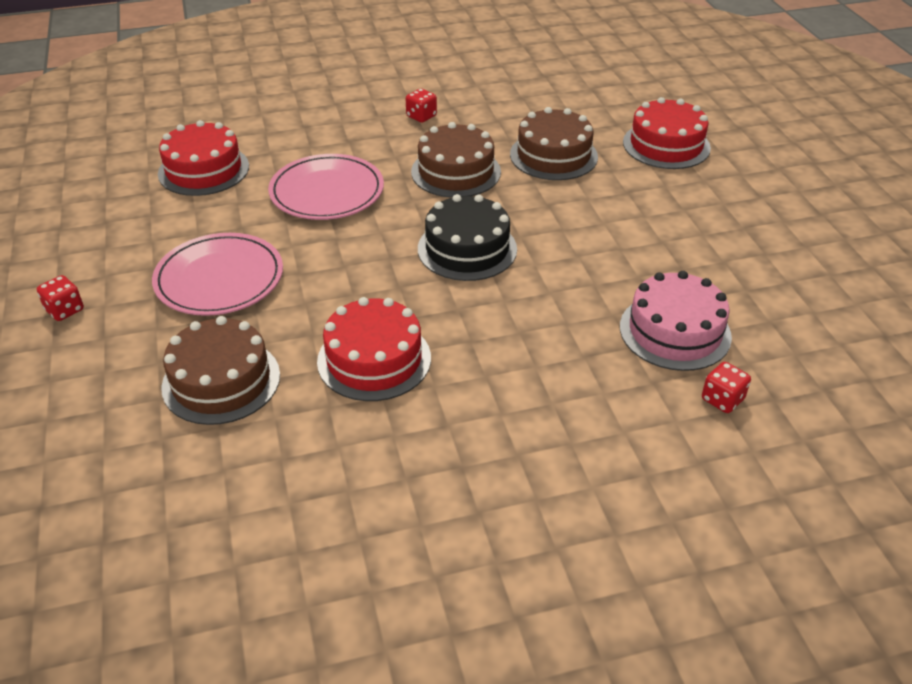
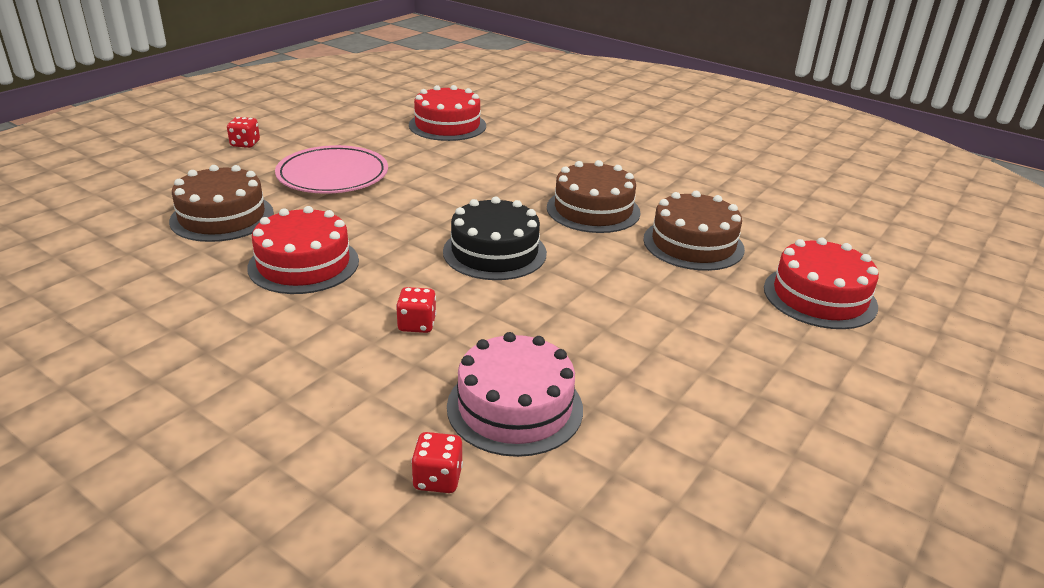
camera: 50 degrees right, 10 degrees down
(327, 192) = (485, 172): pink plate -> none
(421, 116) = (644, 169): red dice -> red dice (417, 324)

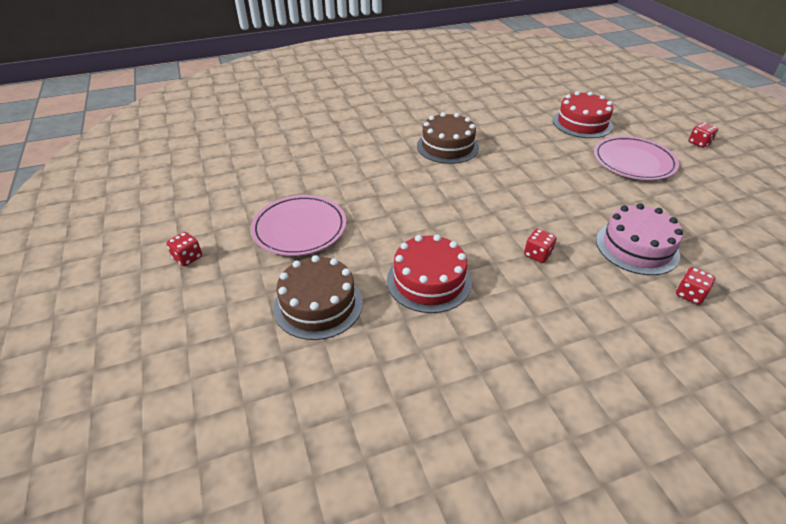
camera: 55 degrees left, 10 degrees up
(447, 125) = (271, 153): red cake -> none
(494, 252) = (471, 197): black cake -> none
(693, 244) = (510, 133): brown cake -> none
(767, 367) = (633, 161): none -> pink plate
(951, 437) = (699, 143): none -> red dice

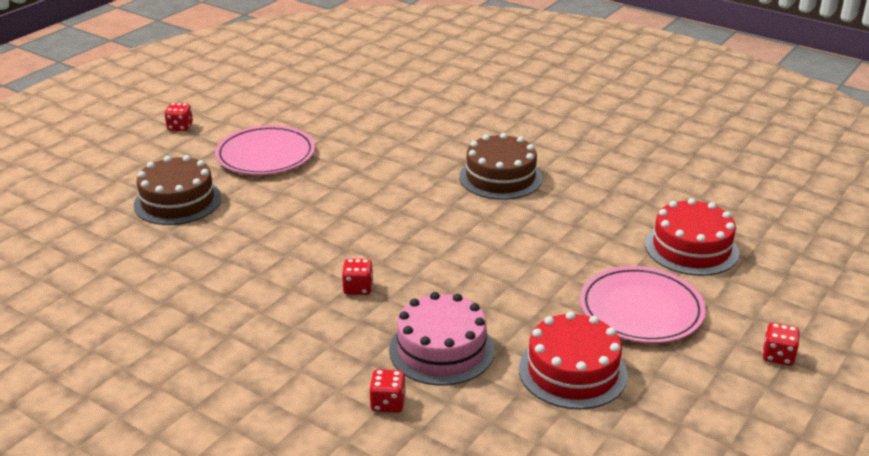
camera: 55 degrees right, 10 degrees down
(429, 281) = (256, 241): red cake -> red cake (572, 371)

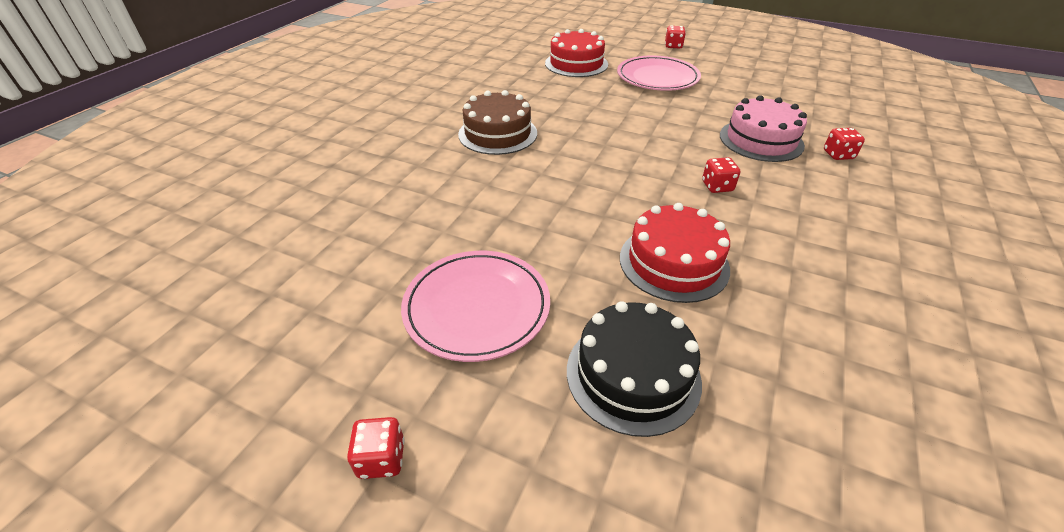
camera: 100 degrees left, 10 degrees up
(177, 201) = (633, 374): brown cake -> black cake
(572, 371) = (739, 95): red cake -> red cake (673, 262)

